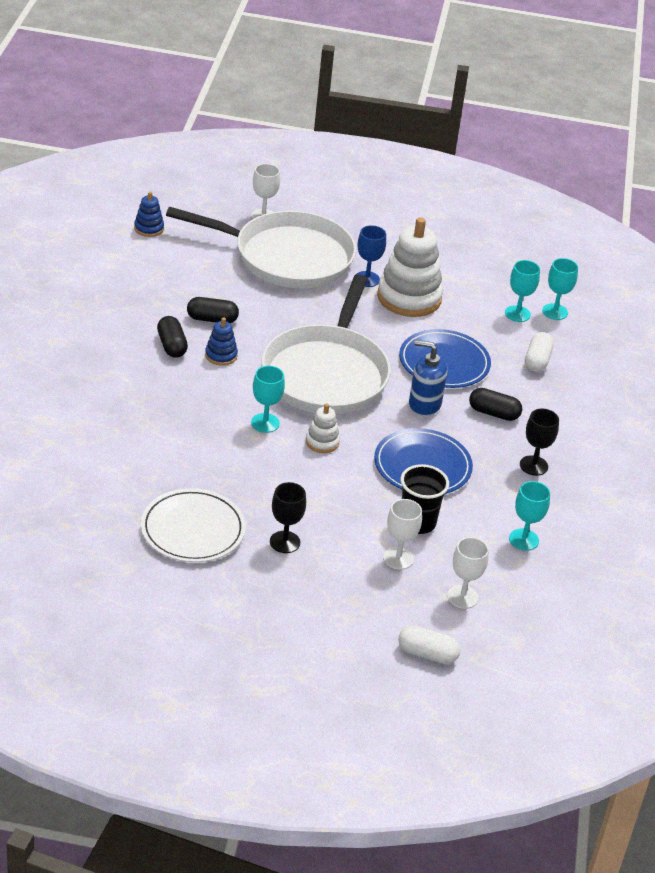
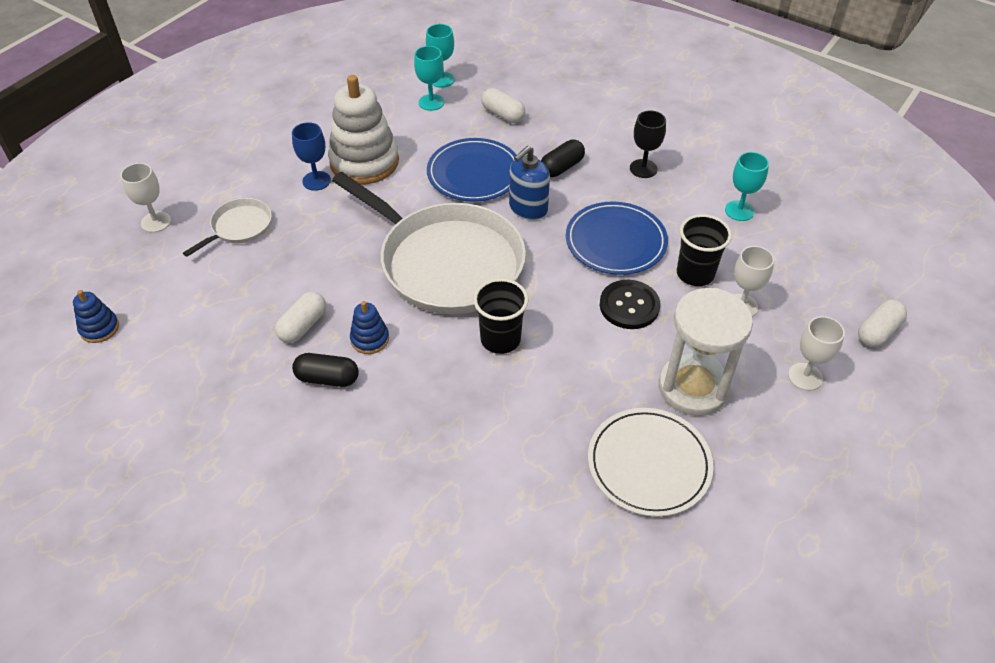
camera: 60 degrees left, 10 degrees up
(212, 319) = (303, 326): black capsule -> white capsule
(265, 423) = (500, 339): turquoise goblet -> black cup
(285, 542) = (693, 387): black goblet -> white hourglass
(287, 257) = (239, 227): white pan -> white pan, size x0.44
(322, 442) = (550, 303): white stacking toy -> none
(350, 488) = (629, 306): none -> black button
(462, 597) = (805, 279): white goblet -> white goblet (805, 376)

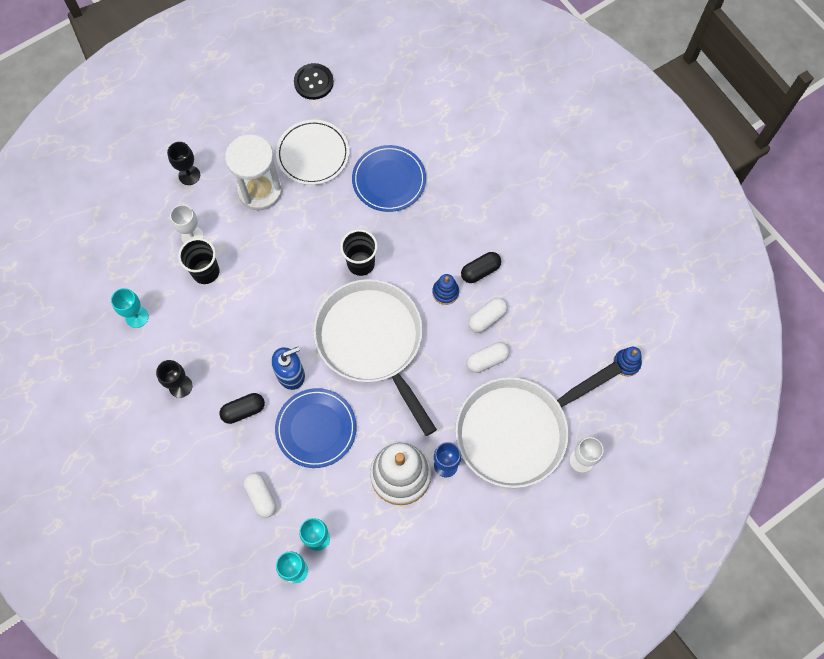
camera: 160 degrees left, 20 degrees up
(239, 227) = (516, 431): white pan -> white pan, size x2.27
(327, 378) = (480, 271): black capsule -> black capsule turned 60 degrees counterclockwise
(615, 241) = (243, 319): blue plate -> blue plate (389, 180)
(629, 306) = (265, 261): black button -> black button (313, 82)
(805, 376) = (189, 175): white goblet -> black goblet
(878, 332) = (122, 189): white capsule -> white capsule (487, 360)

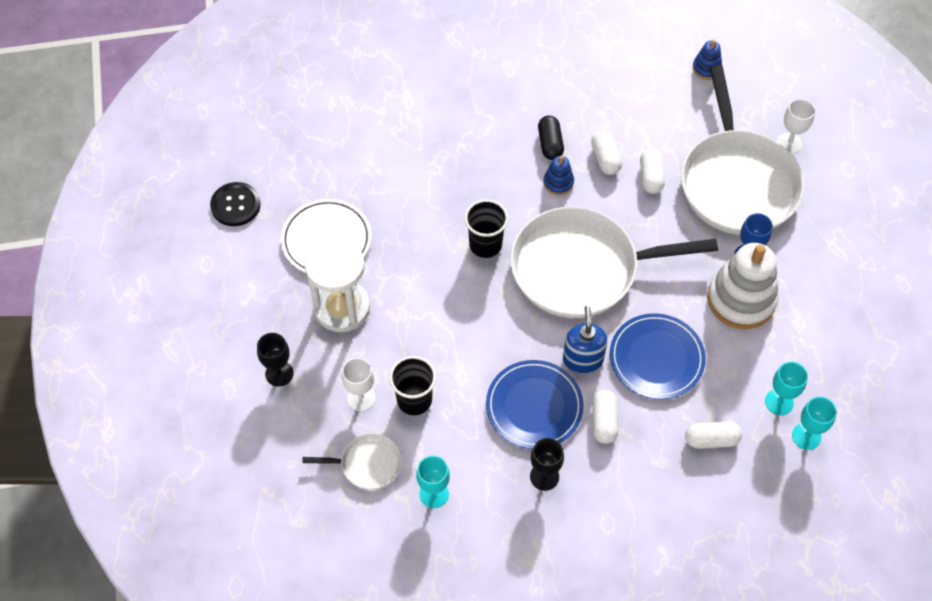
camera: 65 degrees left, 10 degrees down
(143, 263) = (367, 464): none -> white pan
(243, 410) = (604, 421): black capsule -> white capsule
(389, 180) = (400, 182): blue plate -> blue plate (534, 406)

